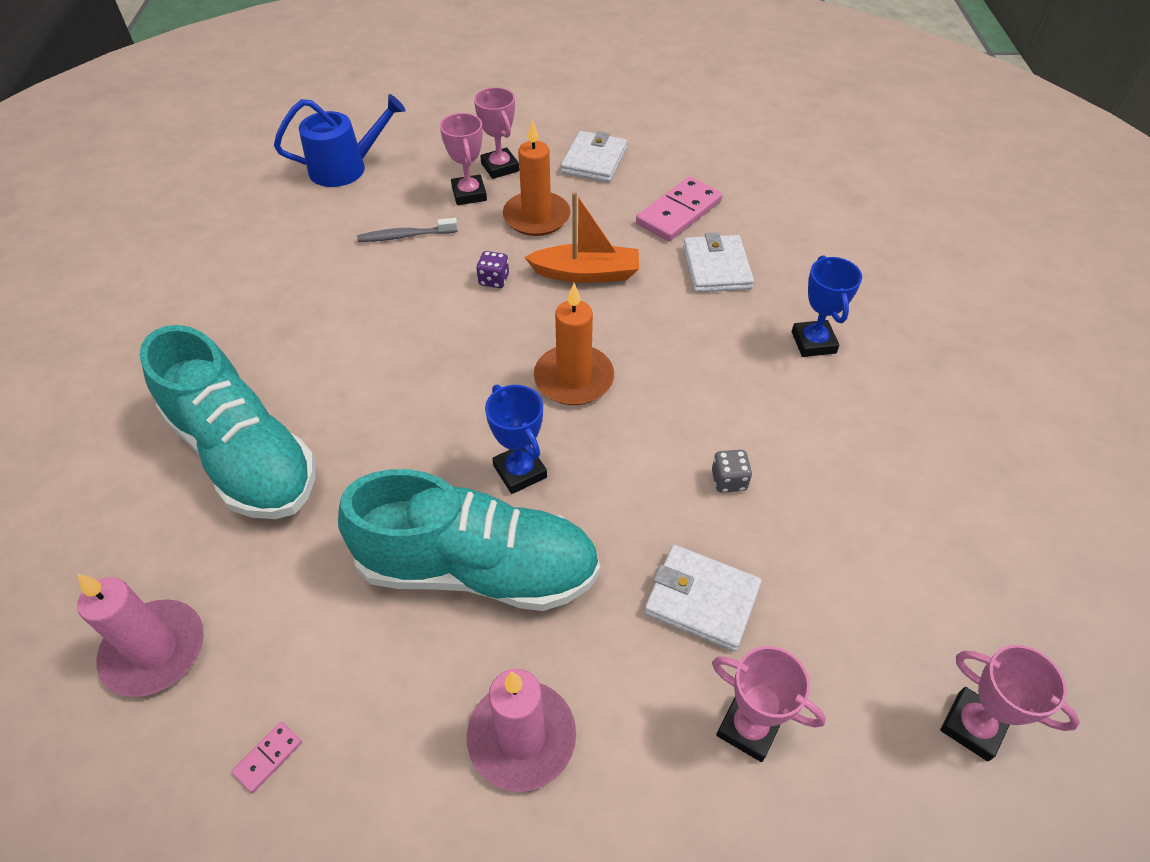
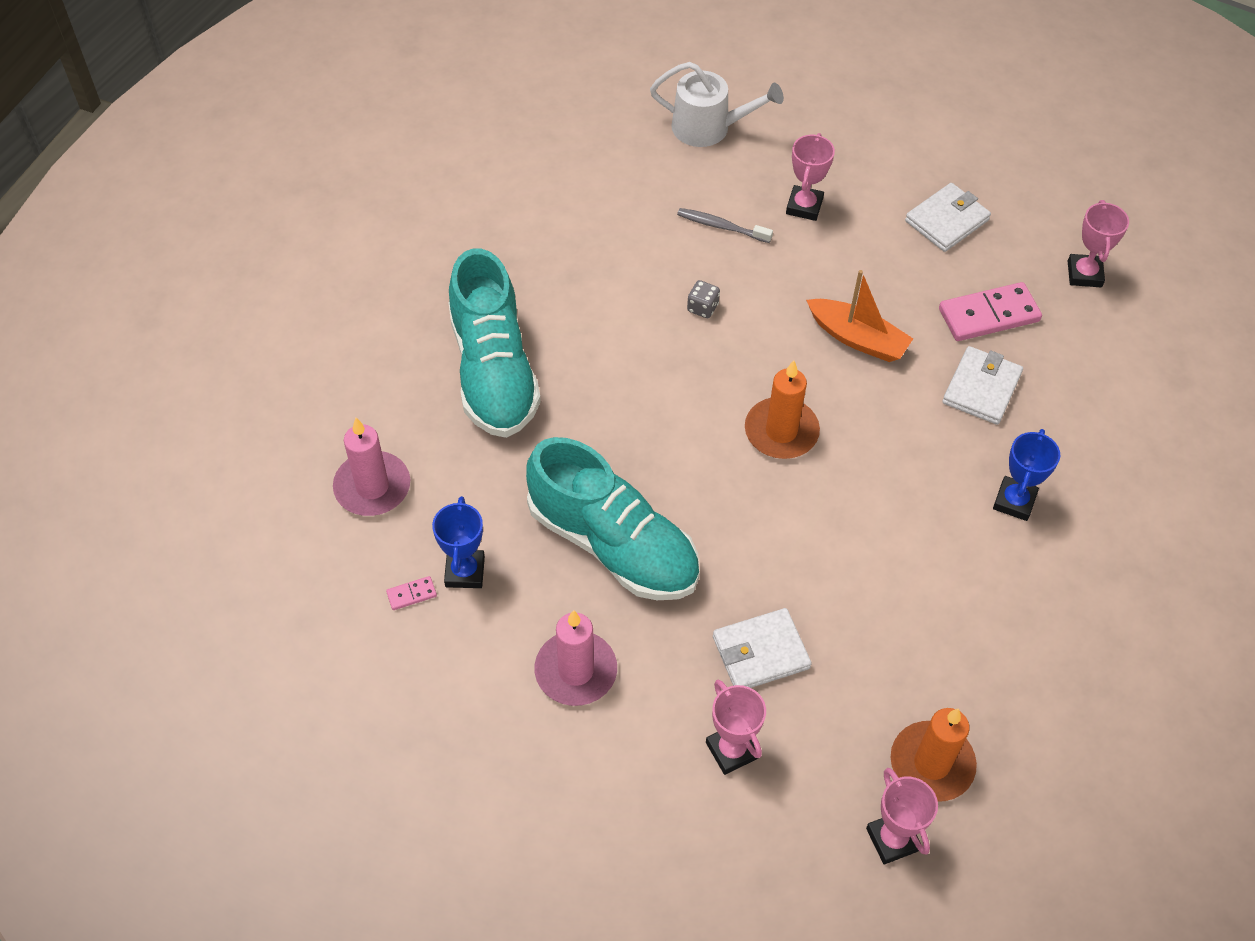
camera: 30 degrees right, 5 degrees up
(345, 168) = (708, 127): blue watering can -> white watering can
(494, 280) = (772, 307): purple dice -> none
(500, 167) = (851, 188): pink trophy -> pink trophy (1084, 274)
(520, 471) = (688, 487): blue trophy -> blue trophy (465, 572)
(536, 217) = (850, 259): orange candle -> orange candle (931, 764)
(702, 600) = (760, 652): white wallet -> white wallet turned 75 degrees counterclockwise
(729, 480) = (847, 578): grey dice -> grey dice (702, 308)

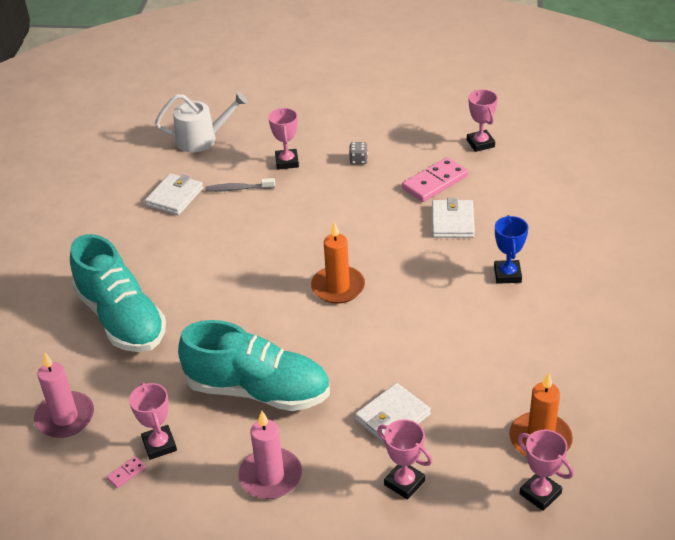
camera: 20 degrees left, 15 degrees down
(465, 572) = (159, 445): blue trophy -> pink trophy
(702, 308) = (249, 236): grey dice -> grey dice (358, 160)
(857, 338) = (360, 220): orange boat -> none
(947, 220) = (381, 142): white wallet -> white wallet (175, 197)

